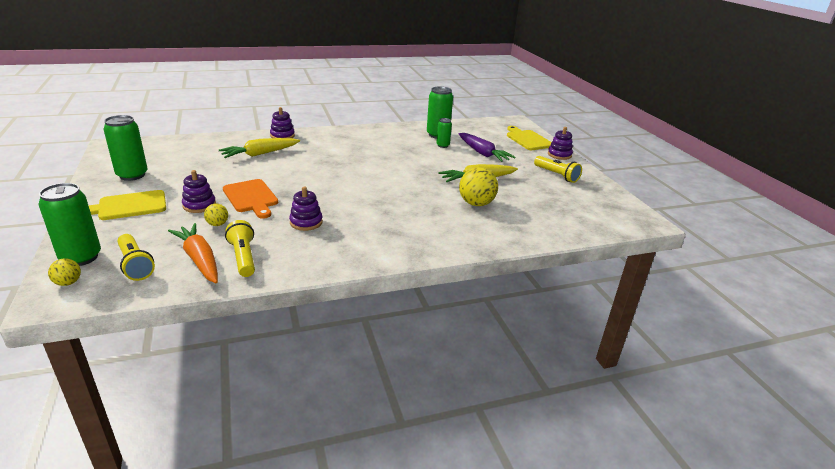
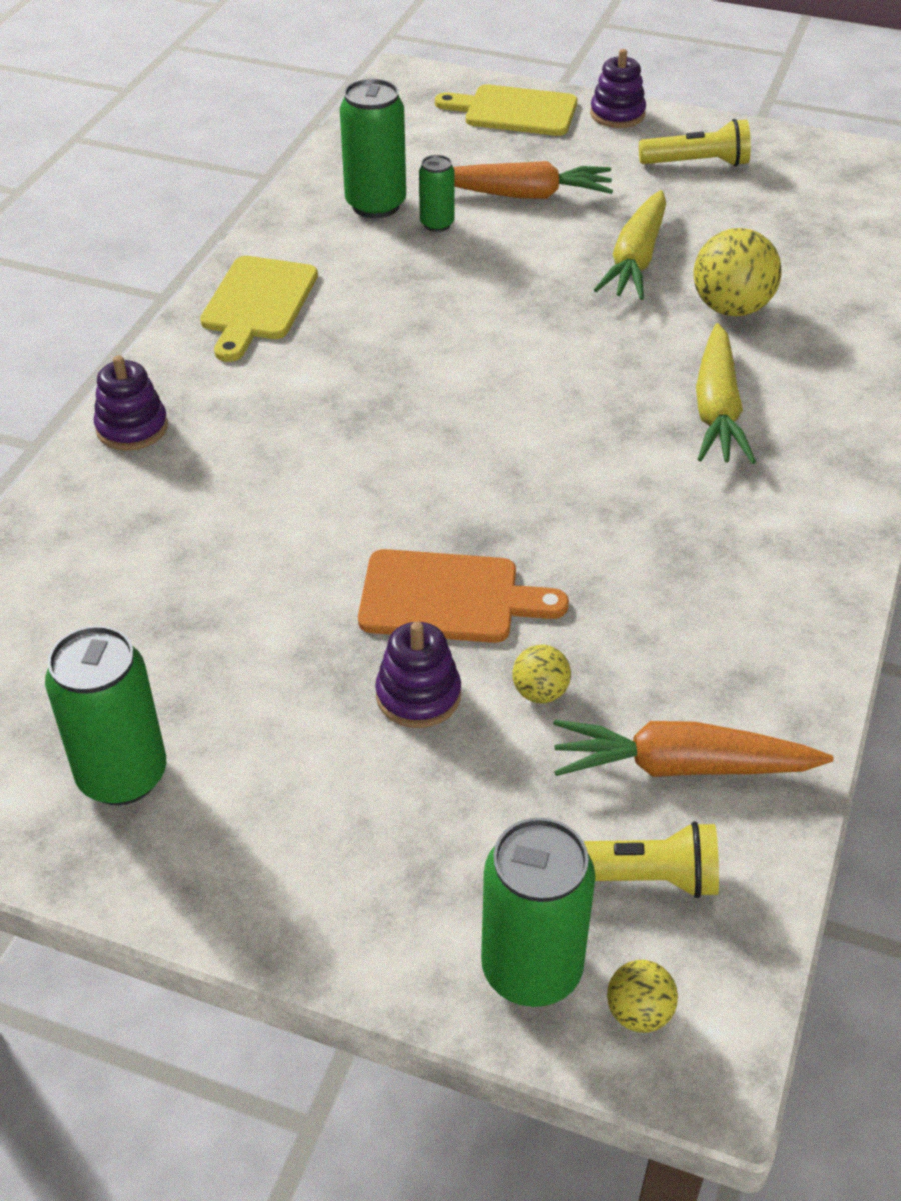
camera: 50 degrees left, 15 degrees up
(128, 206) = (316, 825): yellow cutting board -> yellow cutting board (257, 303)
(243, 257) = (717, 696): yellow flashlight -> none
(260, 154) = (211, 504): yellow carrot -> yellow carrot (717, 409)
(306, 222) = (635, 556): purple stacking toy -> none
(482, 153) = (524, 195): purple carrot -> orange carrot

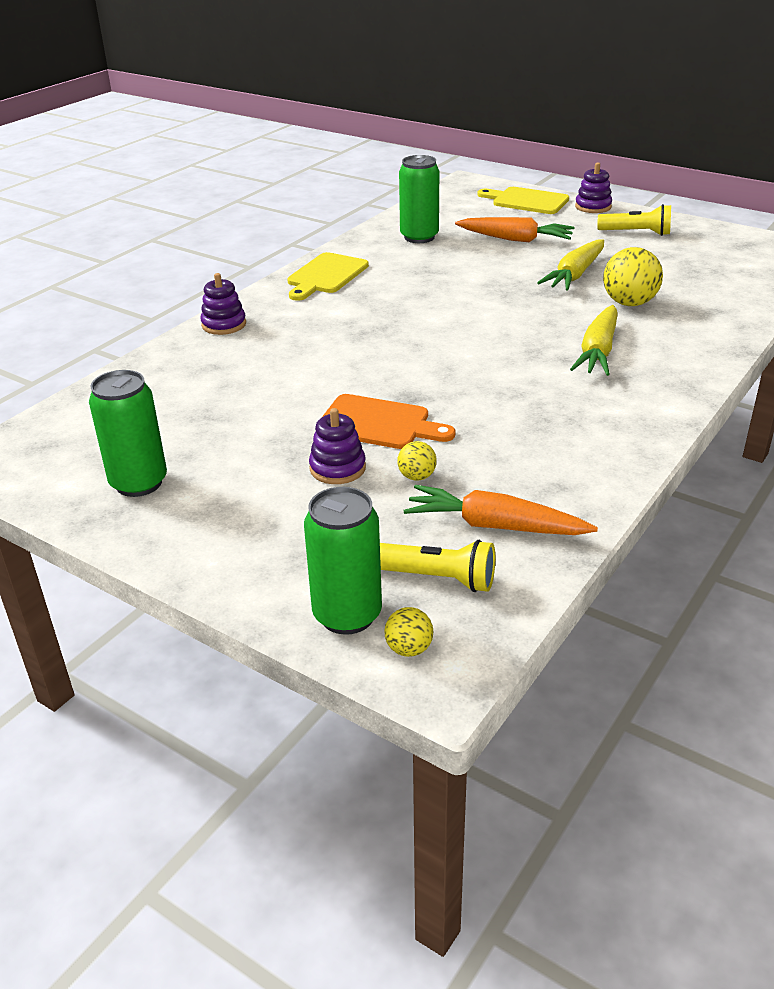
camera: 15 degrees right, 10 degrees down
(437, 224) = (453, 248): green can -> none

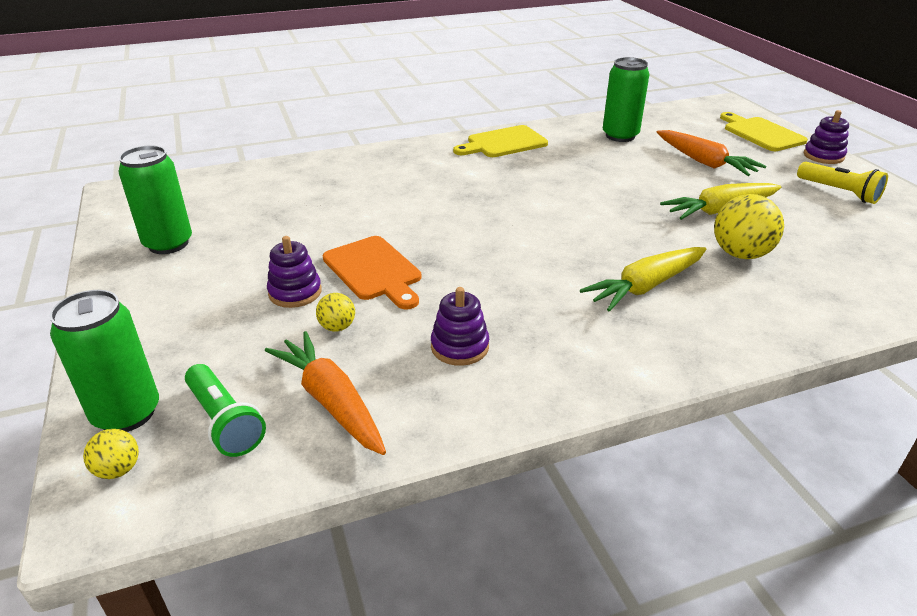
camera: 35 degrees right, 0 degrees up
(224, 324) = (382, 155): purple stacking toy -> purple stacking toy (459, 347)
(437, 578) = (224, 422): yellow flashlight -> green flashlight

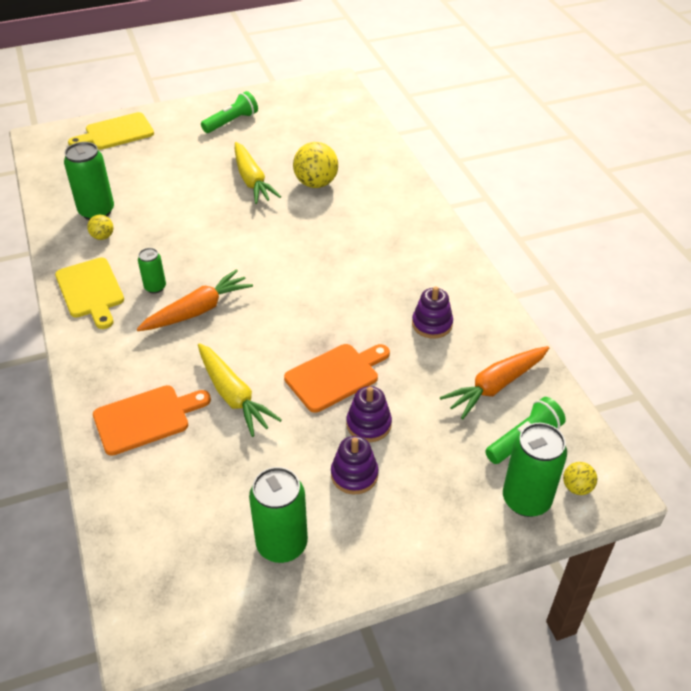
camera: 90 degrees left, 10 degrees up
(337, 327) = (414, 391): yellow ball -> yellow ball (103, 237)
(340, 177) = (146, 418): none -> orange cutting board
(512, 169) = (155, 287): none -> green can
(645, 286) = (357, 231): yellow carrot -> yellow carrot (233, 395)
(704, 162) = (166, 173): orange carrot -> orange carrot (197, 310)
(823, 156) = (169, 113): purple stacking toy -> purple stacking toy (354, 475)
(839, 192) = (231, 122): yellow flashlight -> green flashlight

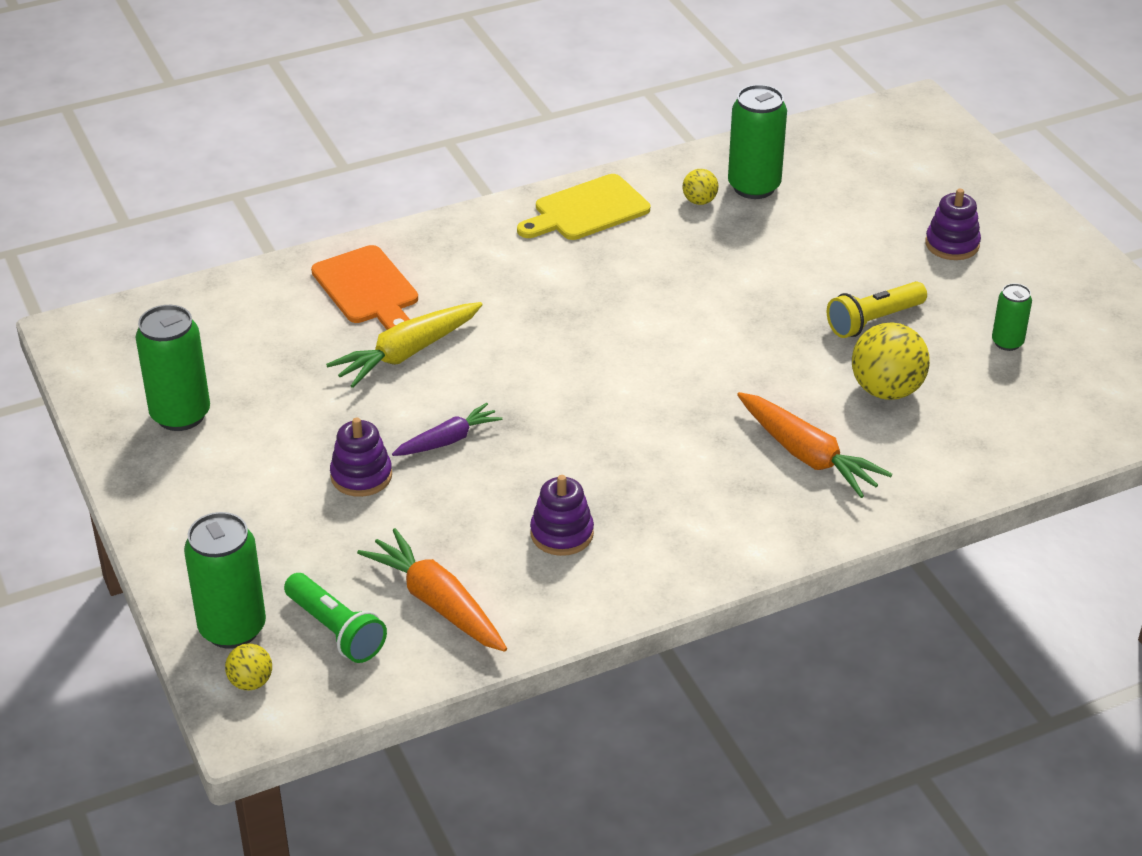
camera: 85 degrees right, 5 degrees down
(116, 133) = (955, 171): yellow cutting board -> none
(155, 287) = (602, 261): green can -> green can (1007, 342)
(197, 310) = (561, 304): orange carrot -> orange carrot (807, 455)
(231, 122) = (1033, 281): green flashlight -> none
(252, 180) = (873, 321): yellow carrot -> yellow flashlight
(335, 376) = (448, 440): orange cutting board -> purple carrot
(354, 475) = (278, 467): purple stacking toy -> purple stacking toy (952, 244)

